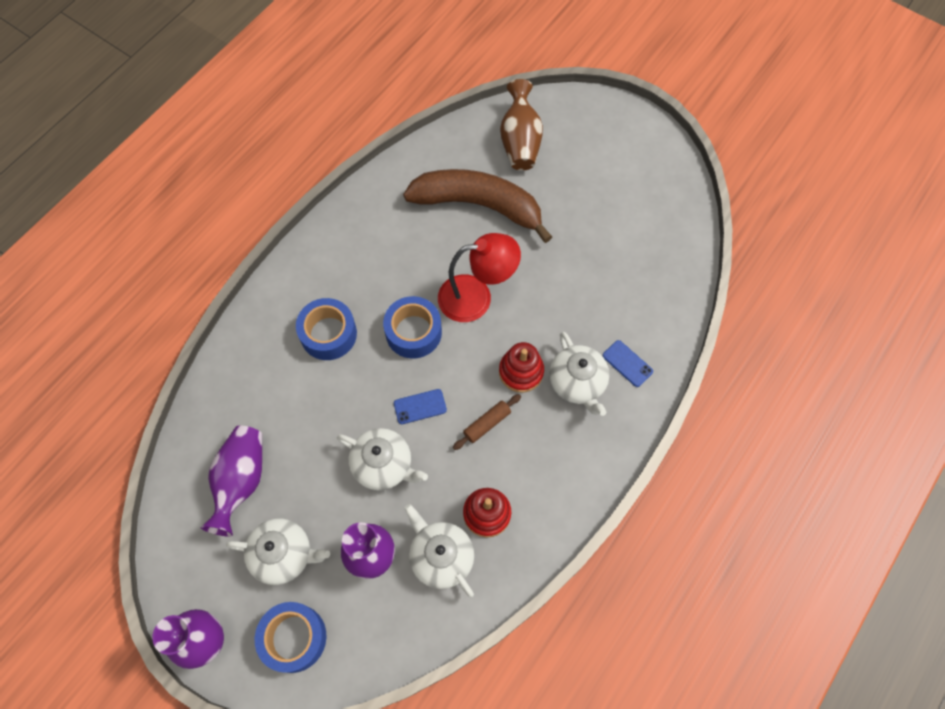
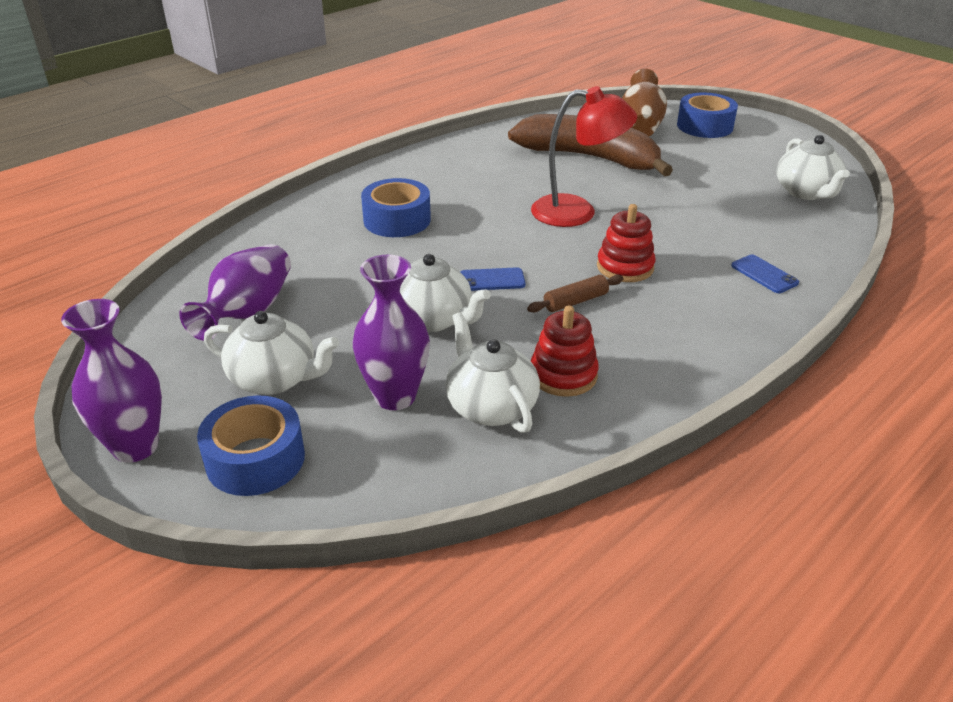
camera: 10 degrees right, 30 degrees down
(413, 332) = (497, 228): blue tape -> blue tape (704, 126)
(577, 383) = (698, 282): white teapot -> white teapot (806, 192)

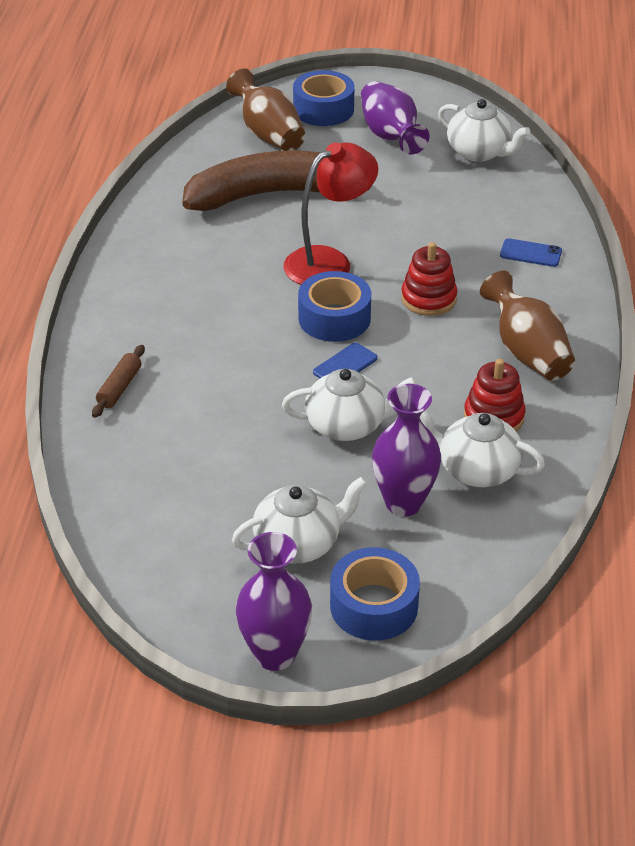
camera: 40 degrees left, 5 degrees up
(248, 312) = (192, 505): purple vase -> purple vase (390, 136)
(397, 220) = (188, 348): blue tape -> blue tape (334, 318)
(575, 301) = (429, 350): brown rolling pin -> brown rolling pin (119, 387)
(663, 342) = (527, 352): none -> brown vase

